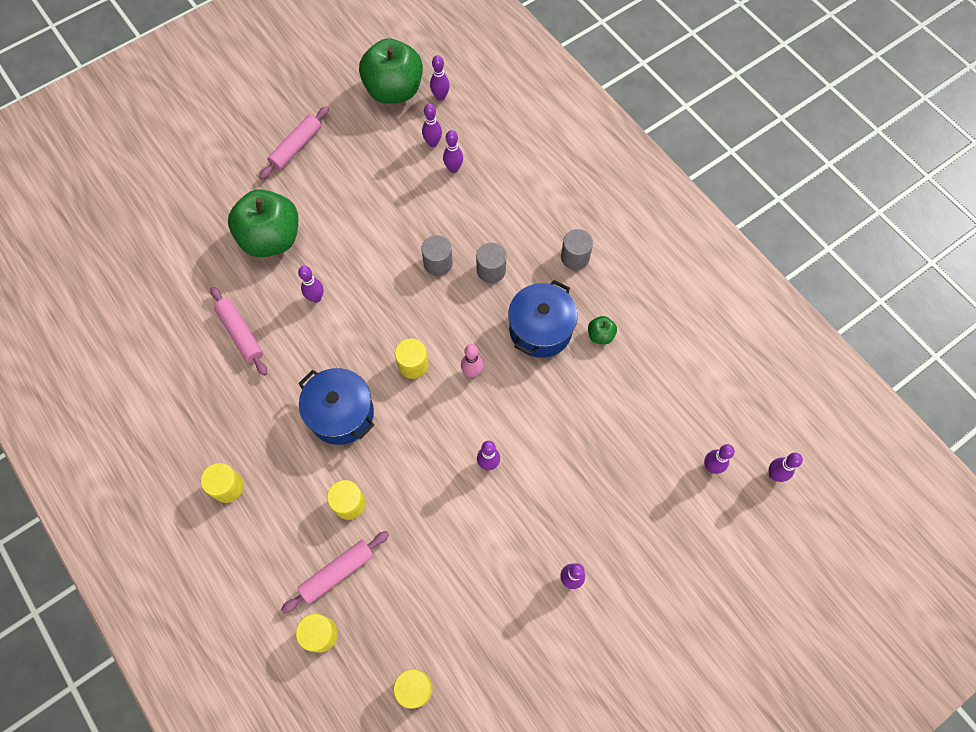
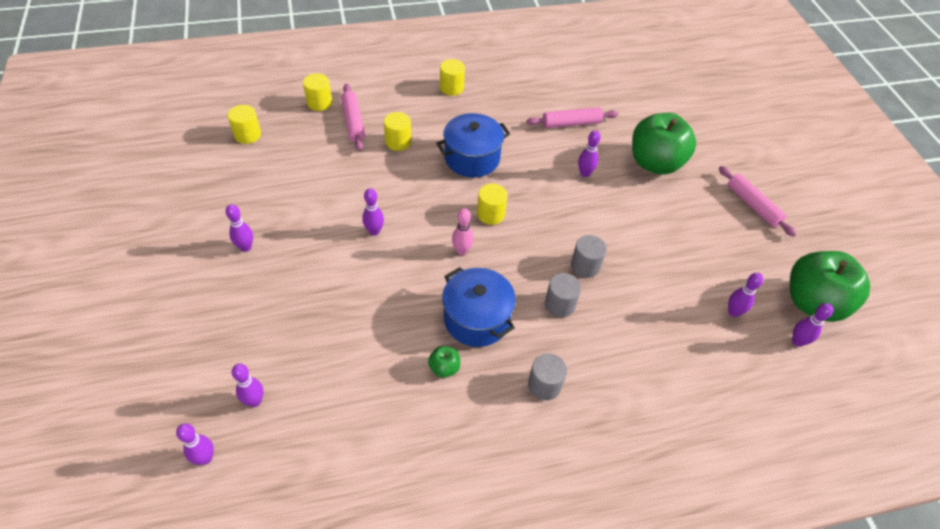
camera: 110 degrees right, 15 degrees down
(453, 168) = (694, 318): purple bowling pin -> none

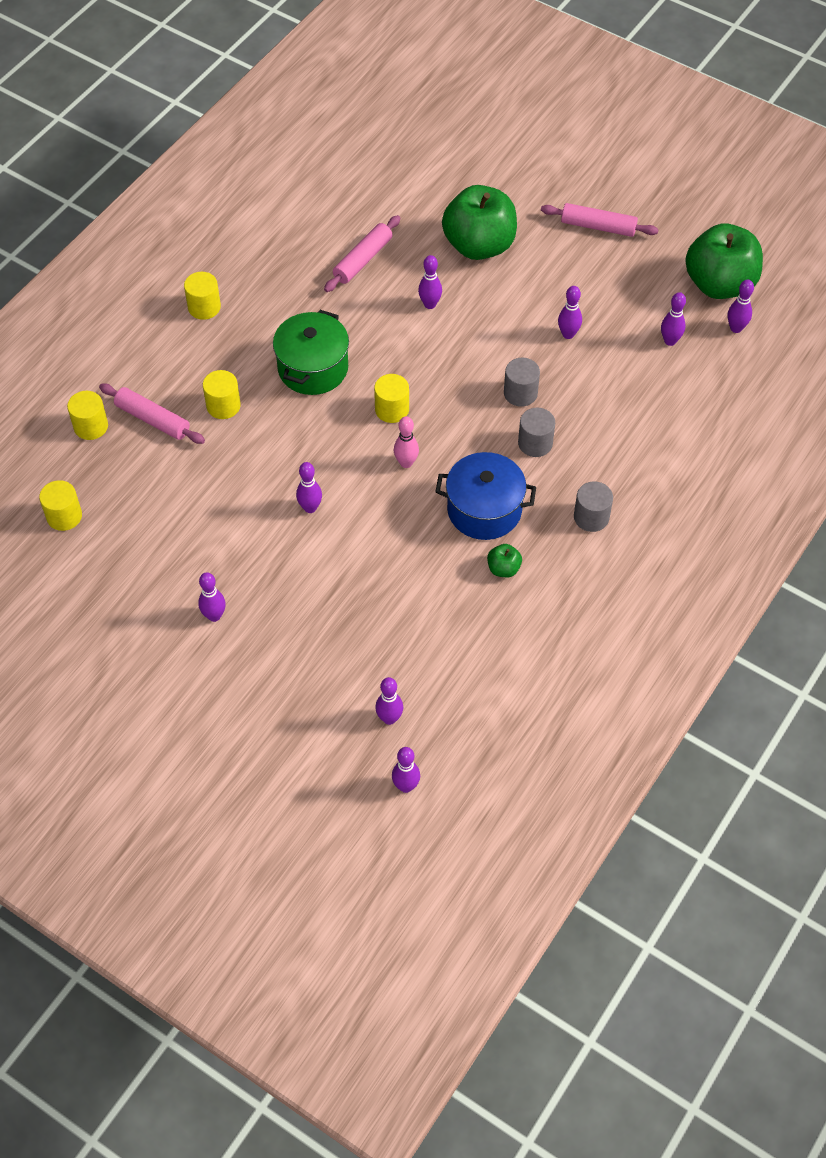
camera: 40 degrees left, 5 degrees up
(472, 158) = (313, 368): blue pot -> green pot
(659, 254) = (568, 334): none -> purple bowling pin

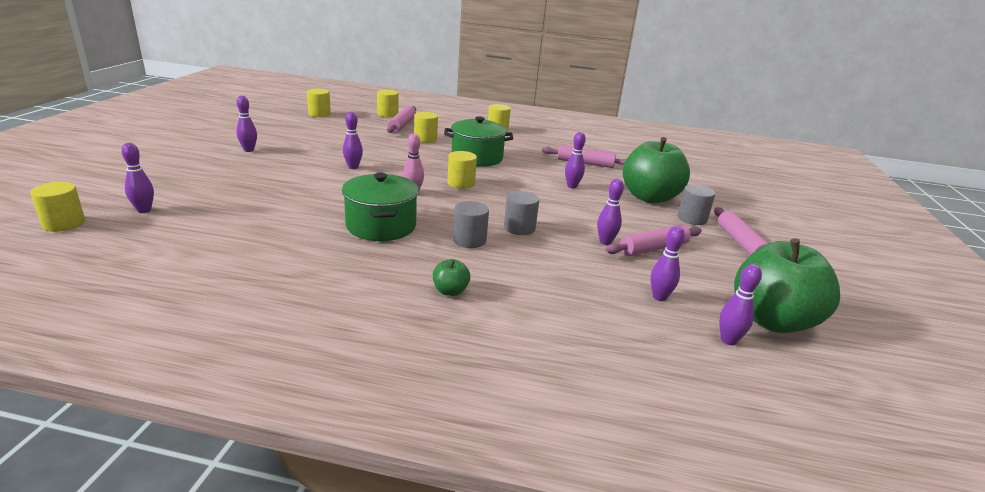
camera: 65 degrees right, 30 degrees down
(406, 786) = (64, 223): purple bowling pin -> yellow cylinder
(484, 510) = (381, 226): blue pot -> green pot
(503, 568) = (317, 241): green apple -> green apple (450, 291)
(590, 302) = (653, 248): none -> pink rolling pin
(591, 517) = (398, 278): grey cylinder -> grey cylinder (692, 218)

